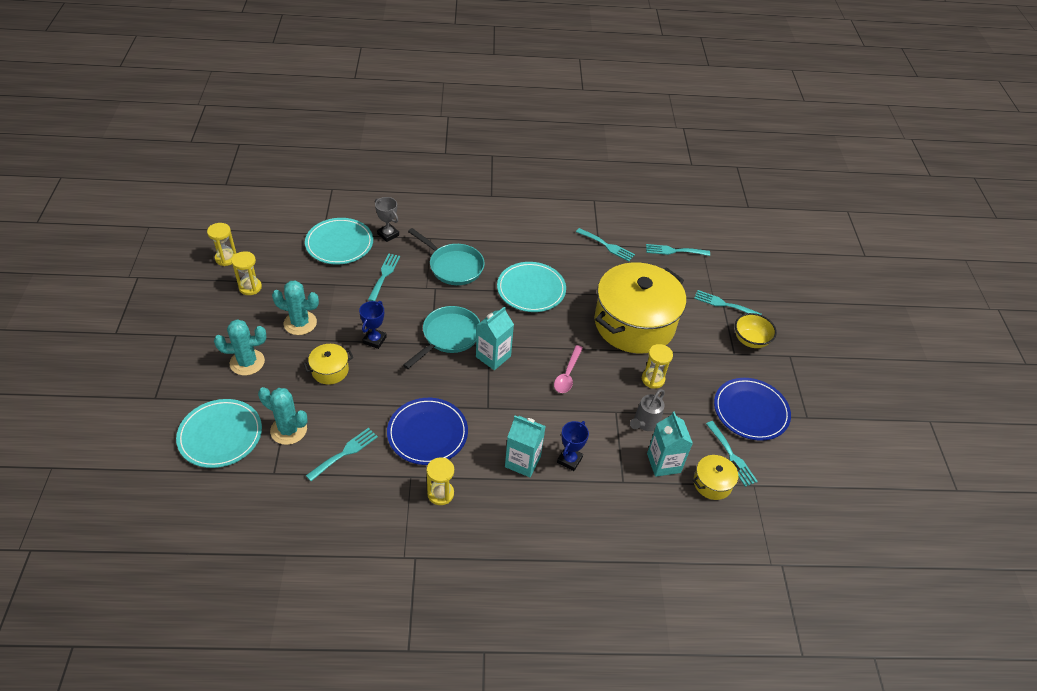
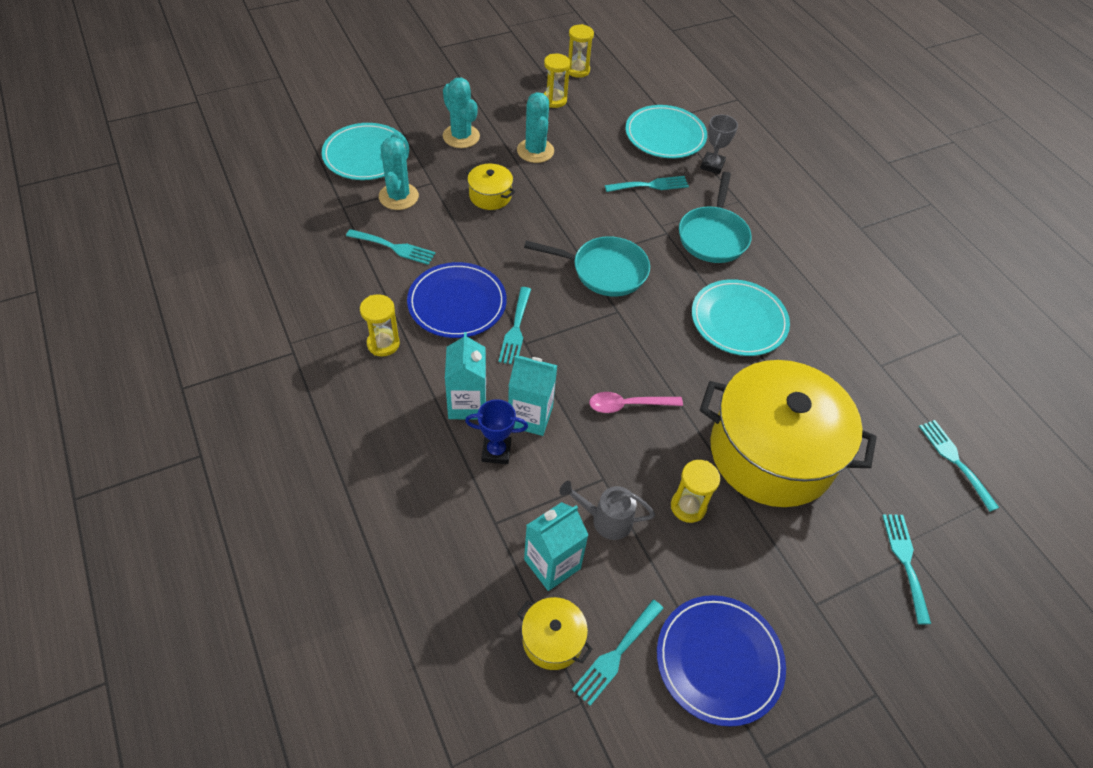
camera: 65 degrees right, 5 degrees up
(374, 340) = (554, 213): blue trophy -> none
(493, 356) = (604, 321): turquoise carton -> turquoise carton (530, 416)
(607, 246) = (888, 375): turquoise fork -> turquoise fork (516, 329)
(750, 340) = (861, 622): yellow bowl -> none

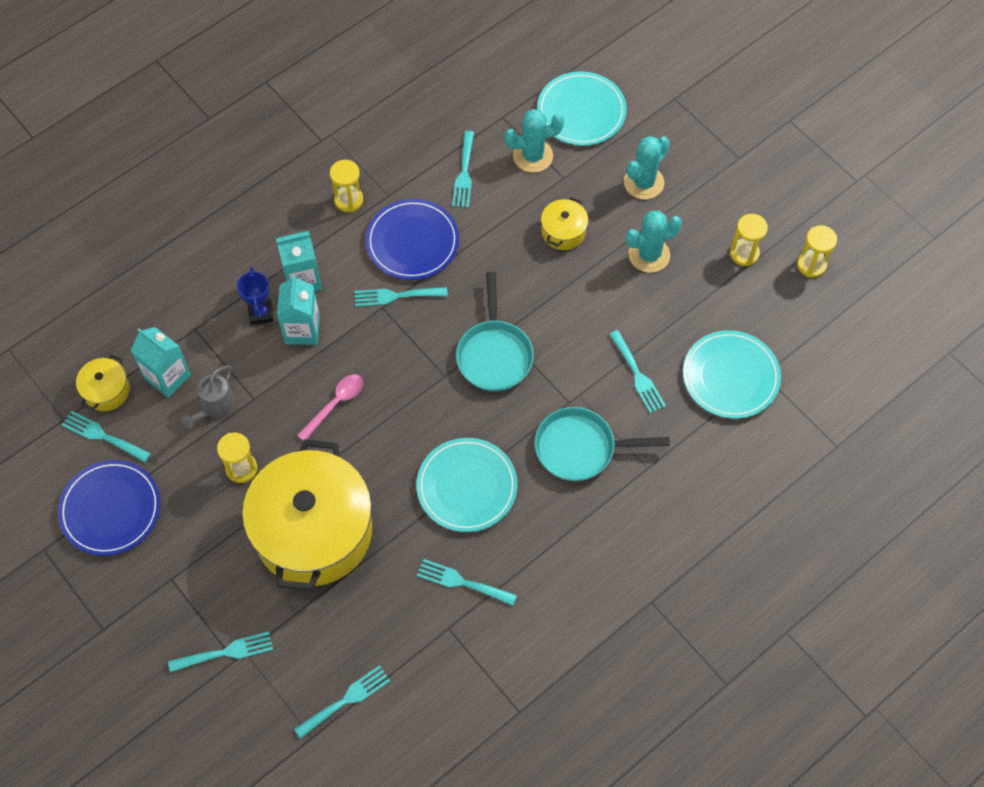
camera: 80 degrees right, 10 degrees up
(605, 520) = (215, 407): grey watering can -> grey watering can turned 150 degrees counterclockwise
(628, 405) = (335, 404): pink spoon -> pink spoon turned 60 degrees clockwise
(712, 165) = (697, 433): grey trophy -> none
(835, 345) = (462, 582): none -> turquoise fork

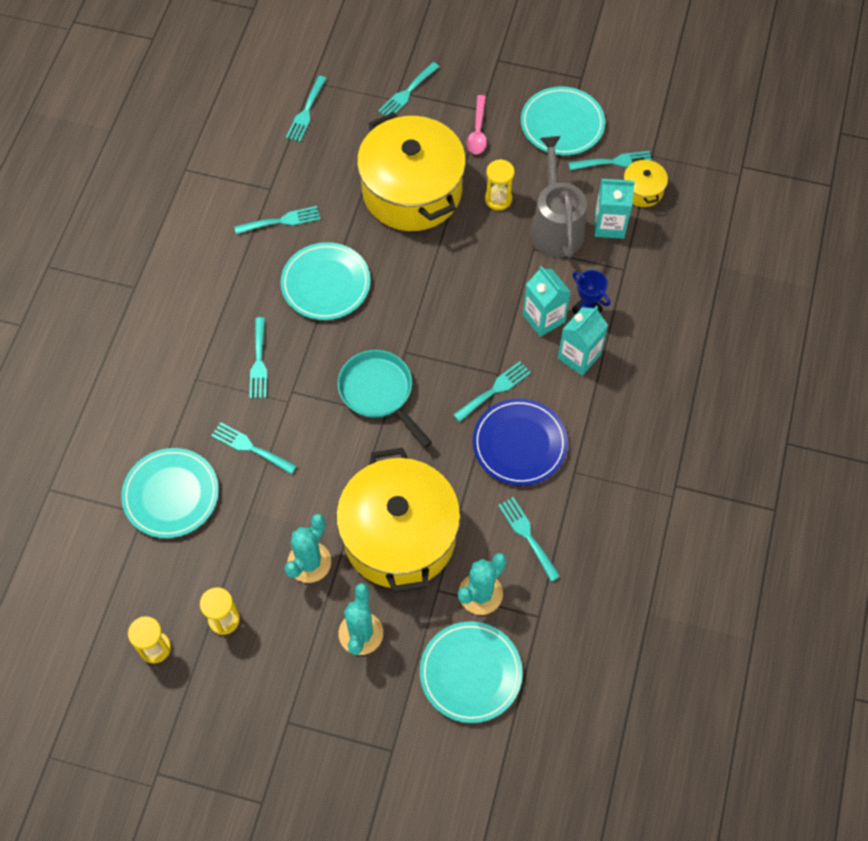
camera: 145 degrees right, 0 degrees up
(110, 509) = (562, 124): blue plate -> turquoise plate
(215, 407) = (555, 226): grey watering can -> grey watering can, size x1.78
(335, 404) = (470, 281): pink spoon -> pink spoon (477, 131)
(349, 200) = (603, 446): yellow hourglass -> none
(563, 231) = (399, 536): yellow pot -> yellow pot, size x2.41
(580, 448) = (259, 362): turquoise pan -> turquoise fork

